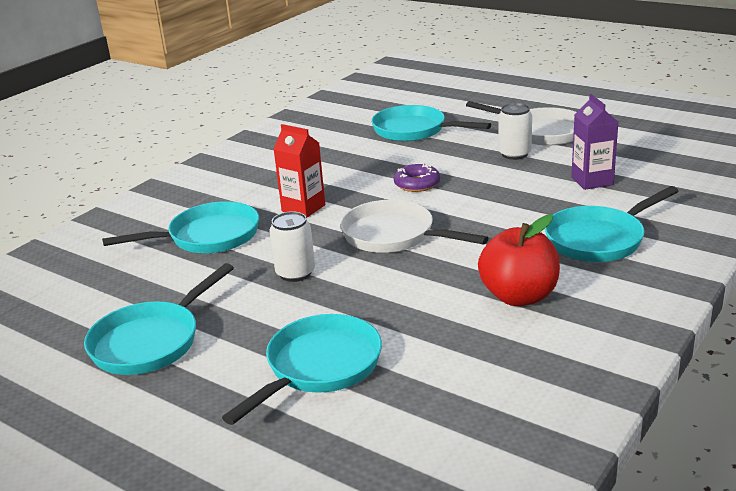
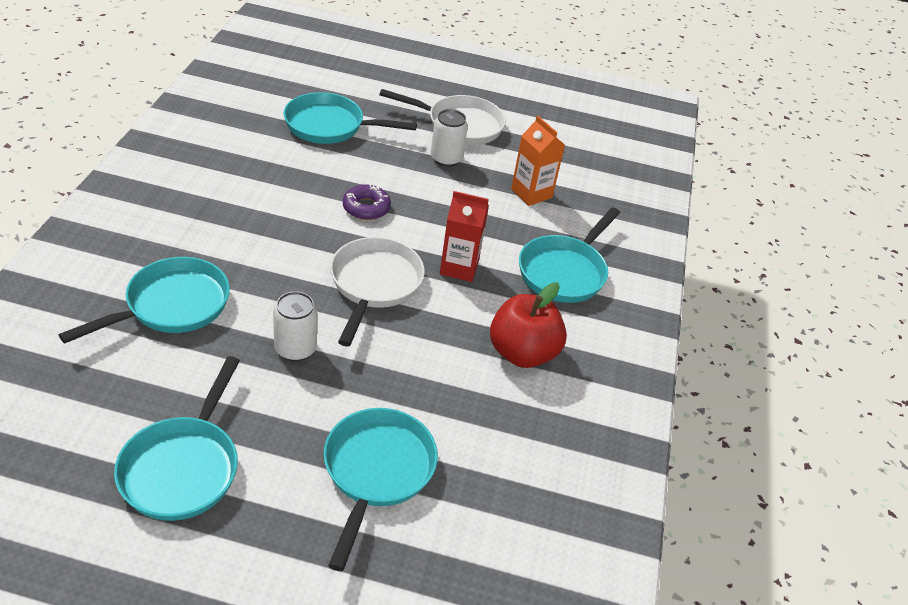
camera: 30 degrees left, 15 degrees up
(303, 208) = (260, 252): red carton -> red carton (459, 267)
(394, 236) = (374, 285): white pan -> white pan turned 90 degrees clockwise
(592, 181) = (531, 193): purple carton -> orange carton

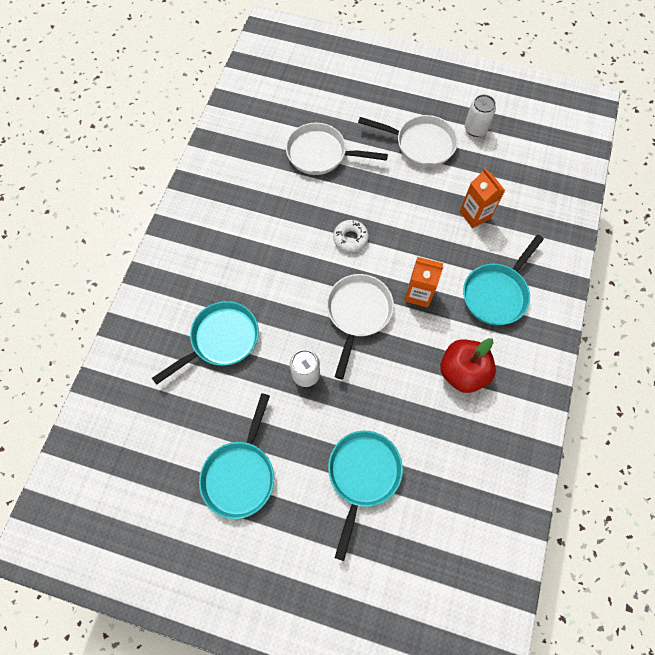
camera: 10 degrees right, 25 degrees up
(330, 126) = (321, 154): turquoise pan -> white pan
(366, 208) = (350, 238): purple donut -> white donut
(446, 159) = (410, 182): white can -> white can (475, 129)
(459, 267) = (418, 294): red carton -> orange carton

